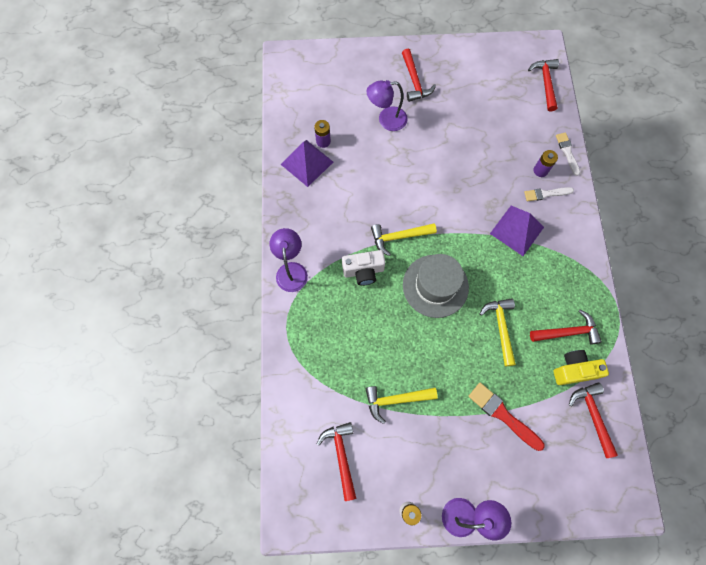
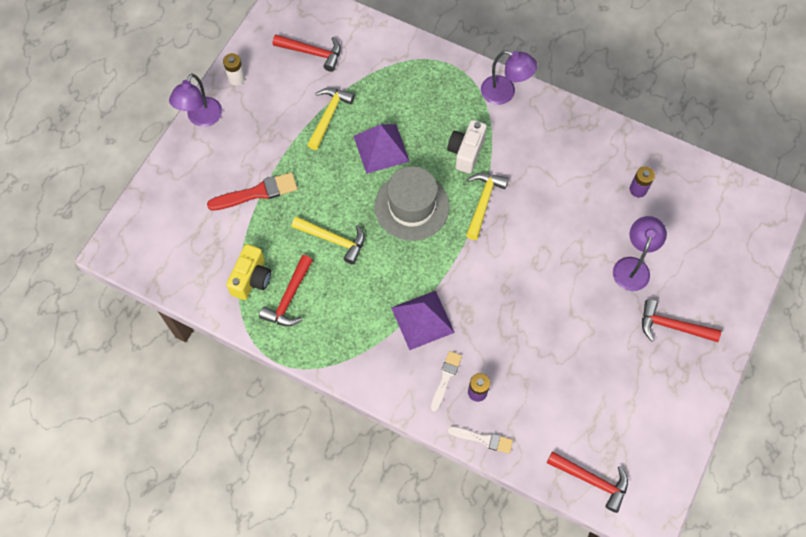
camera: 120 degrees right, 5 degrees down
(307, 163) = (619, 161): purple pyramid -> purple pyramid (381, 148)
(592, 415) = (203, 268): red hammer -> none

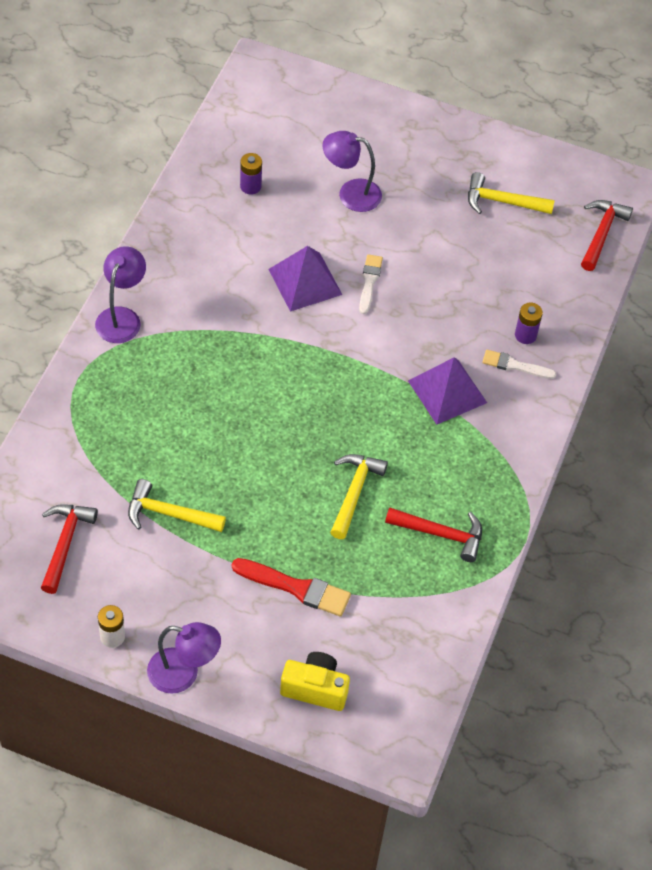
camera: 100 degrees left, 10 degrees down
(251, 279) = (421, 579): yellow camera -> yellow camera (315, 688)
(257, 193) = (296, 588): red brush -> red brush turned 135 degrees clockwise
(381, 148) = (215, 449): purple pyramid -> purple pyramid (305, 281)
(412, 206) = (297, 410): grey hat -> none
(466, 152) = (213, 356): white camera -> none
(483, 203) = (284, 336): yellow hammer -> yellow hammer (502, 201)
(483, 439) = (578, 328): white brush -> white brush (369, 282)
(672, 326) = (418, 161): red hammer -> none

